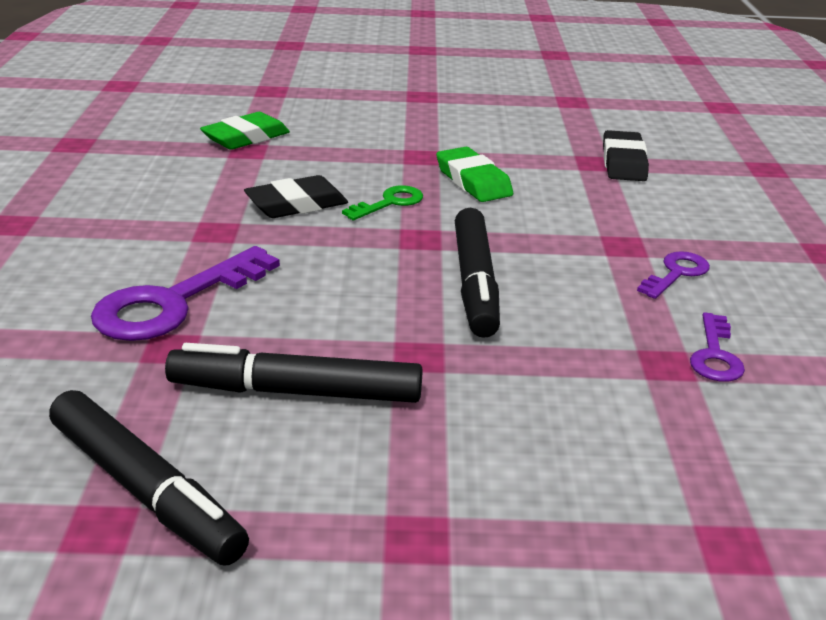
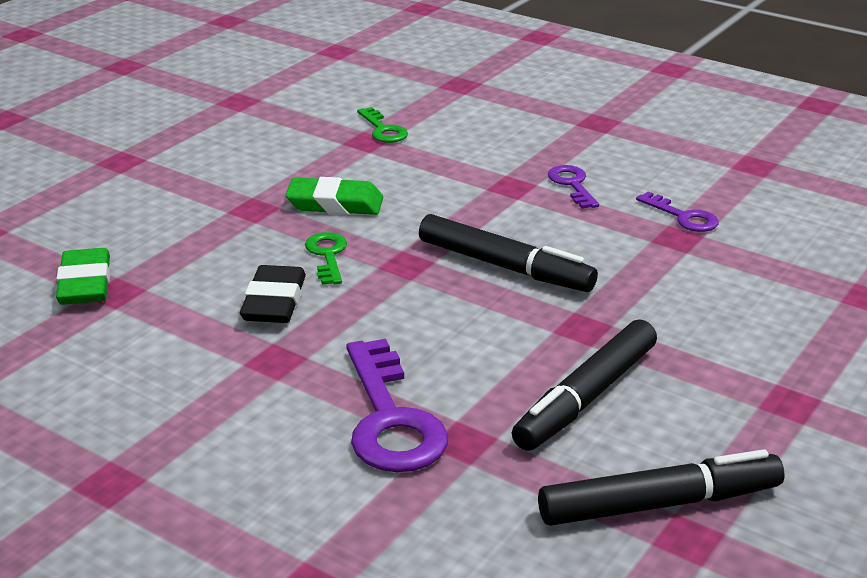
camera: 55 degrees left, 0 degrees up
(624, 162) = (383, 130): black eraser -> green key

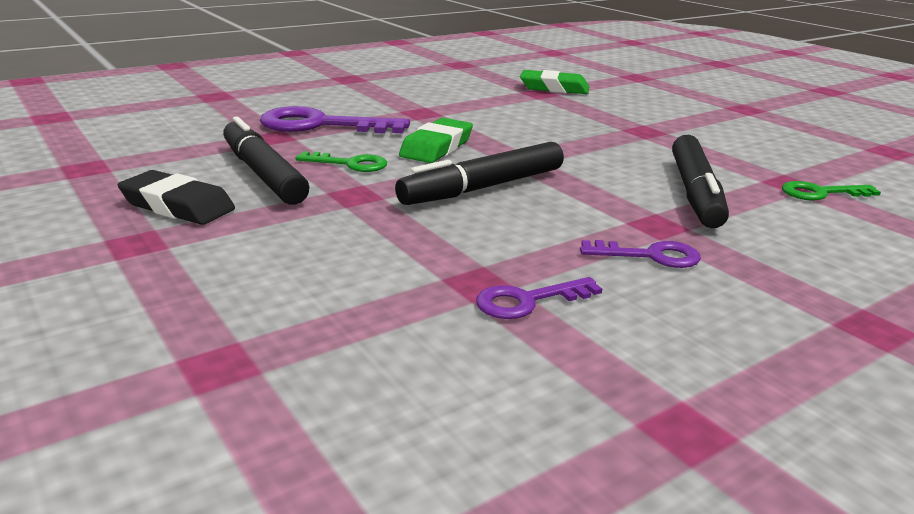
camera: 110 degrees right, 5 degrees down
(274, 302) = (493, 119): black eraser -> black eraser (178, 206)
(327, 255) = (550, 139): green key -> green key (350, 164)
(335, 203) = (643, 153): green eraser -> green eraser (437, 147)
(658, 504) = (126, 167): black marker -> black marker (695, 192)

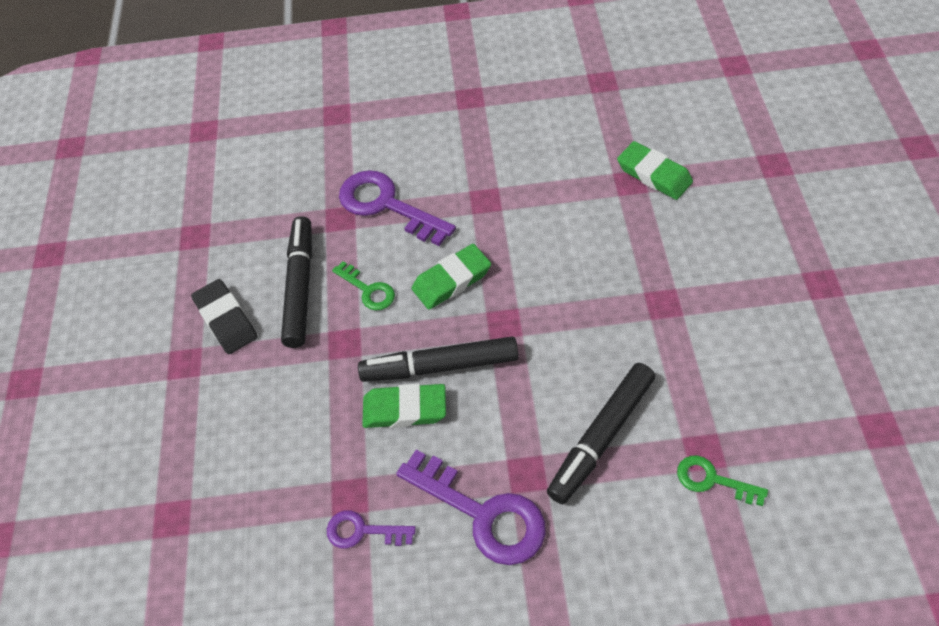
camera: 35 degrees right, 30 degrees up
(476, 216) = (405, 409): none -> green eraser
(650, 256) = (483, 513): purple key -> purple key, size x1.85

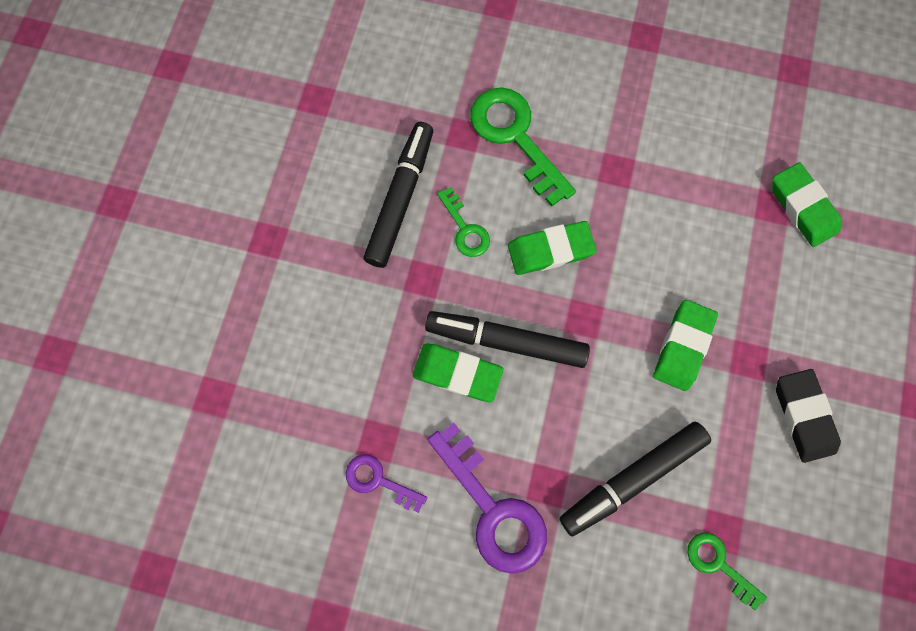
camera: 15 degrees right, 20 degrees up
(226, 319) = (319, 208): black eraser -> black eraser (803, 416)
(386, 205) = (515, 137): purple key -> green key
(600, 313) = (682, 346): none -> green eraser

